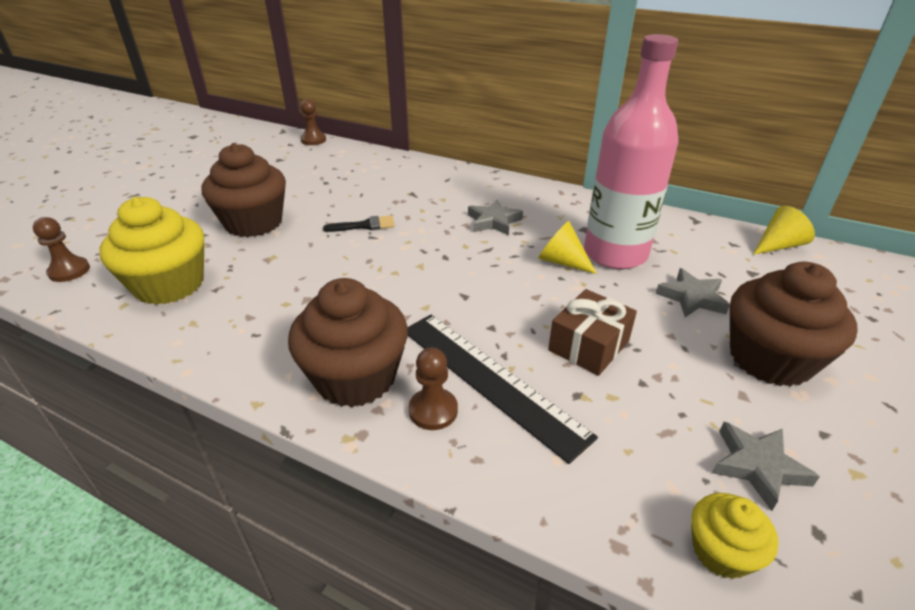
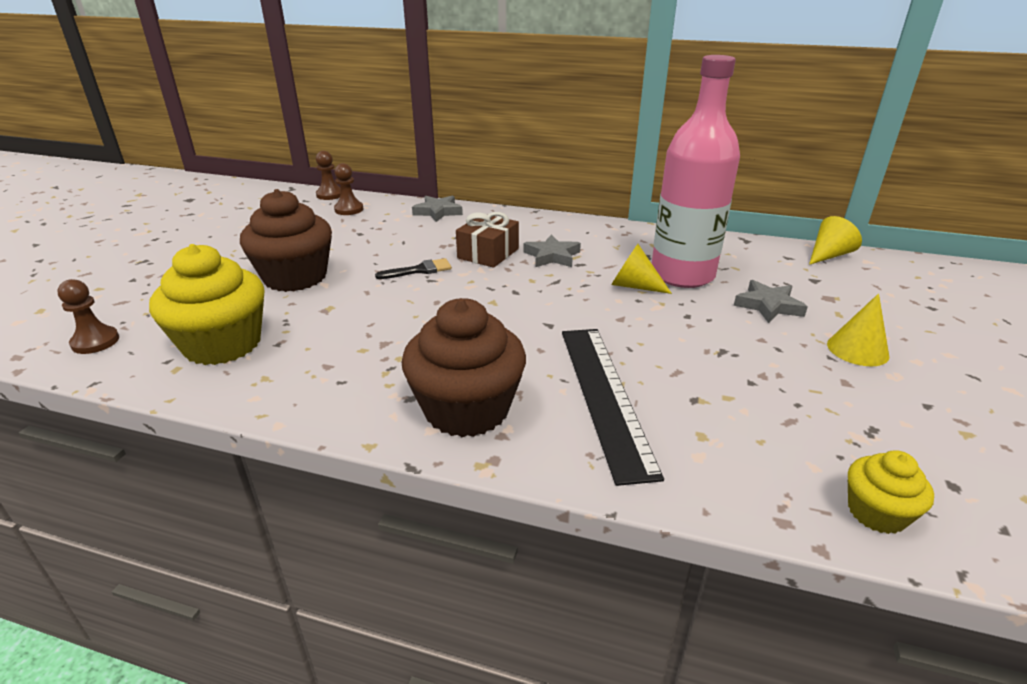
camera: 10 degrees left, 5 degrees down
(433, 410) = (559, 429): brown pawn -> brown pawn (349, 209)
(490, 379) = (605, 395): black ruler -> black ruler turned 45 degrees clockwise
(589, 345) = (688, 356): brown gift -> brown gift (488, 253)
(757, 466) = (881, 439): grey star -> grey star (438, 212)
(770, 359) = (857, 349): brown cupcake -> yellow cone

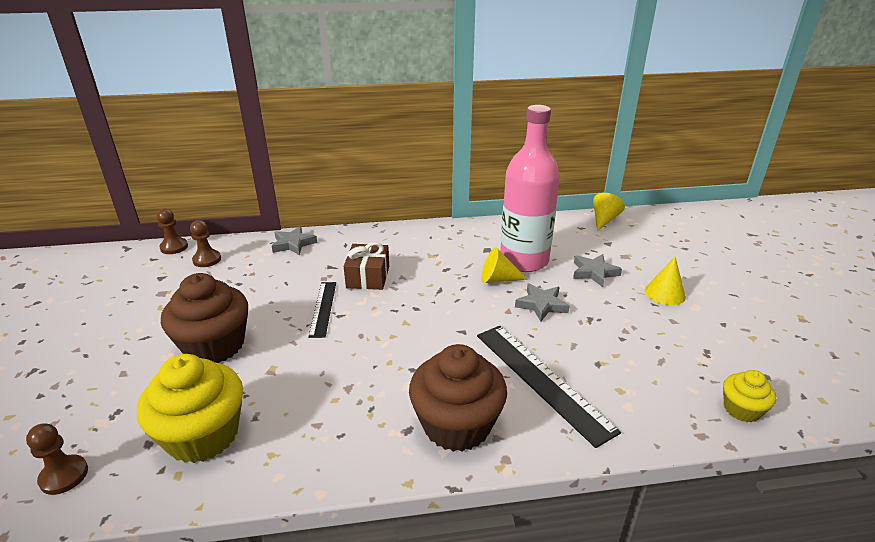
camera: 25 degrees left, 0 degrees up
(419, 270) = (323, 308): black brush -> black ruler
(552, 256) = (420, 267): grey star -> grey star (541, 305)

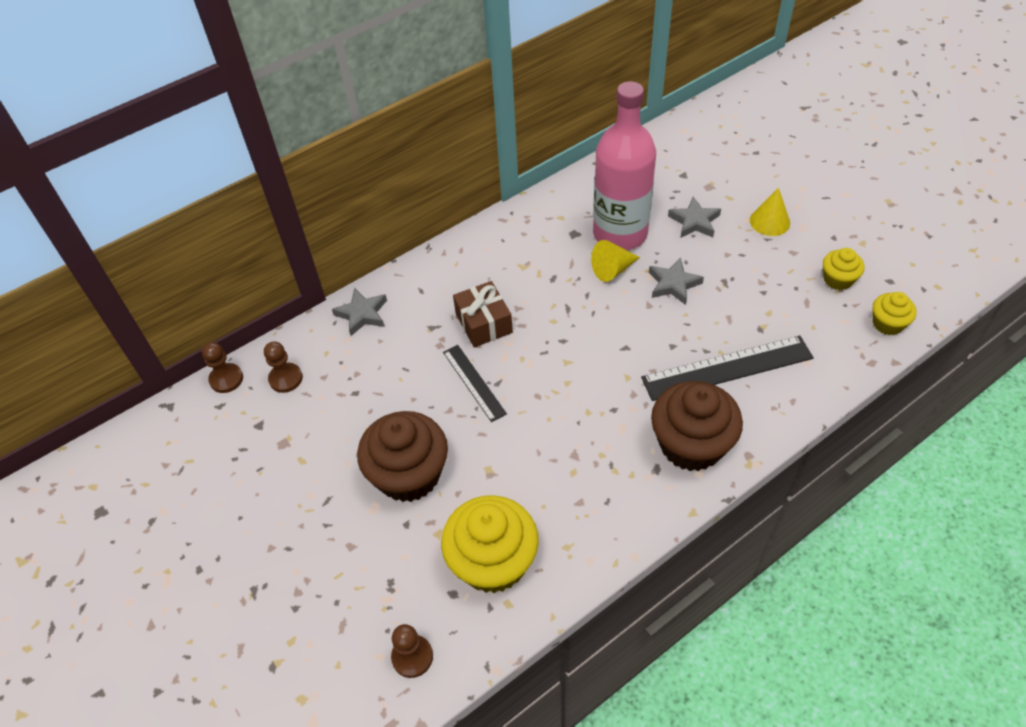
camera: 25 degrees left, 20 degrees up
(541, 380) = (727, 368): black ruler -> black ruler turned 45 degrees counterclockwise
(604, 220) = (660, 141): yellow cone -> none
(707, 355) = (838, 279): none -> yellow cupcake

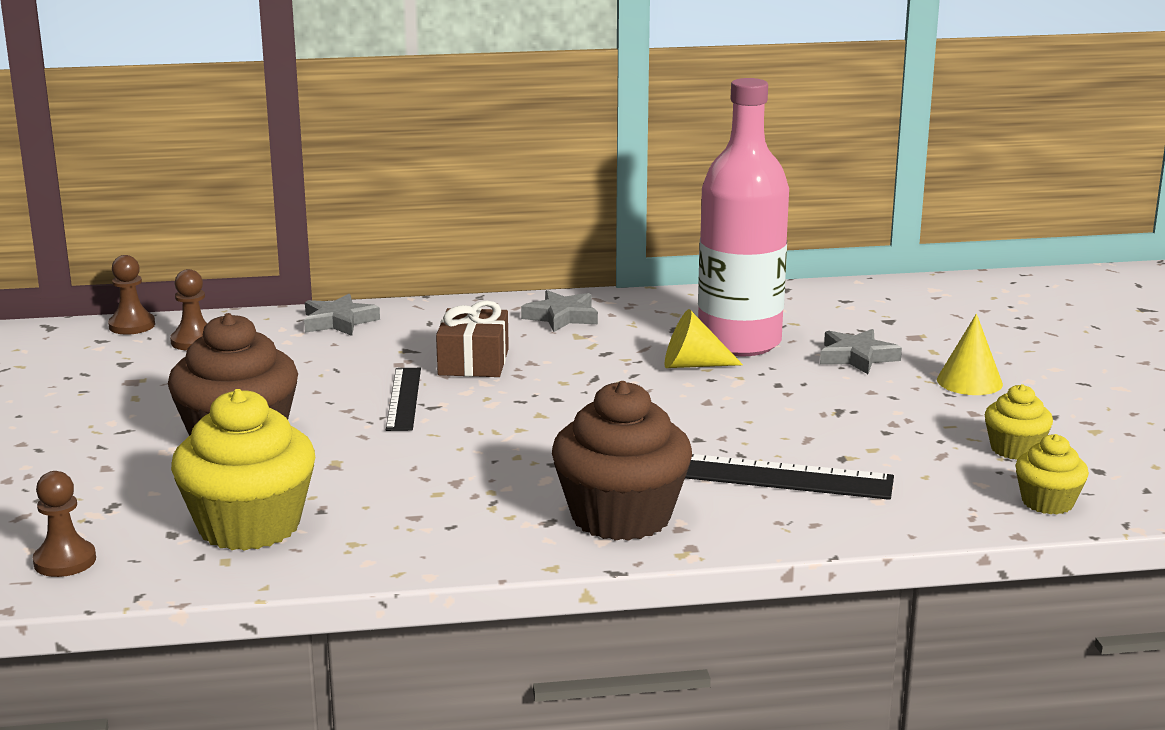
camera: 25 degrees right, 30 degrees down
(673, 284) = (762, 395): grey star -> grey star (561, 317)

